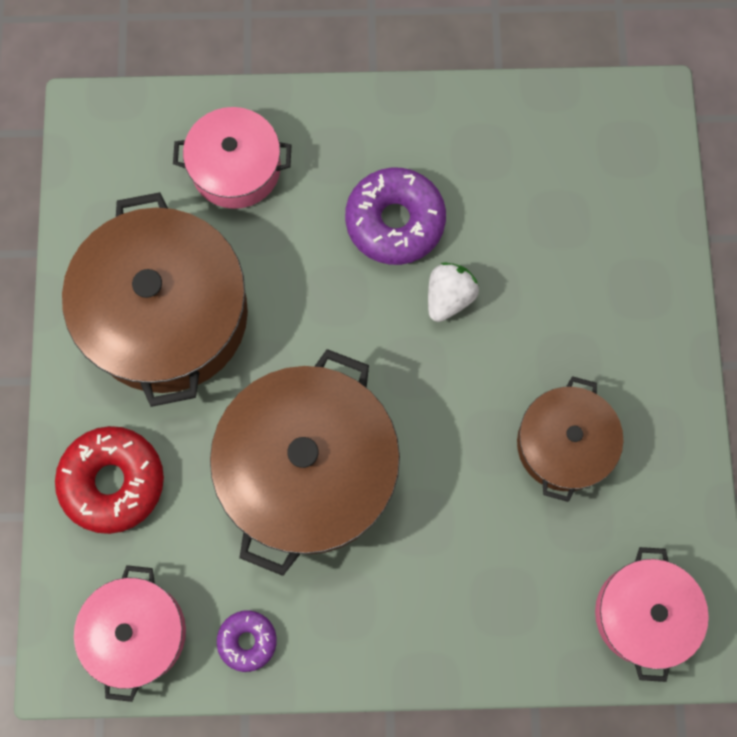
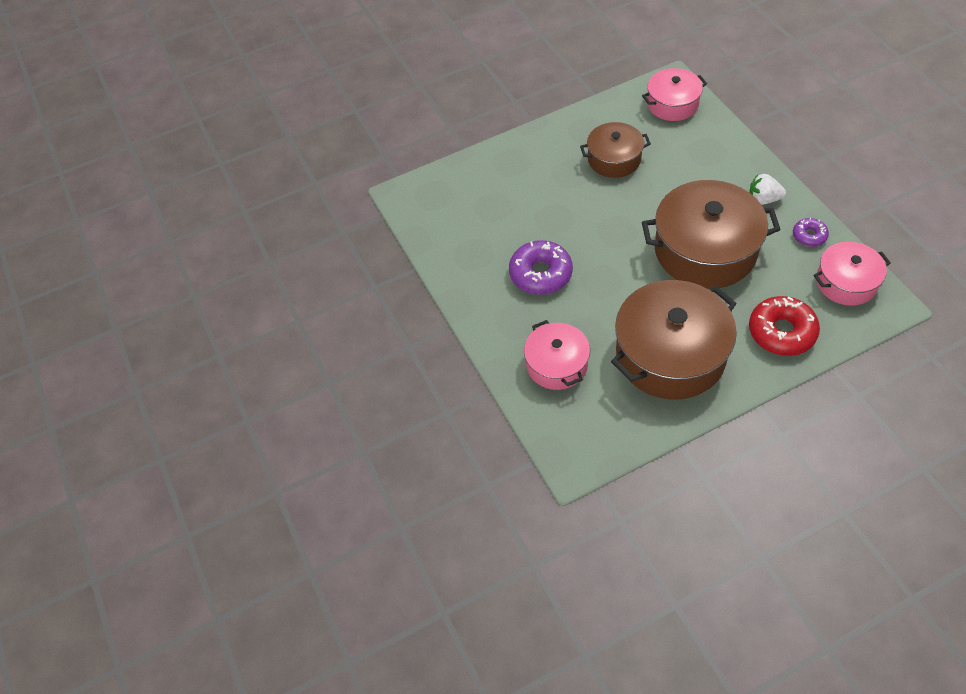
camera: 110 degrees left, 20 degrees down
(449, 297) = (569, 233): white strawberry -> white strawberry (763, 199)

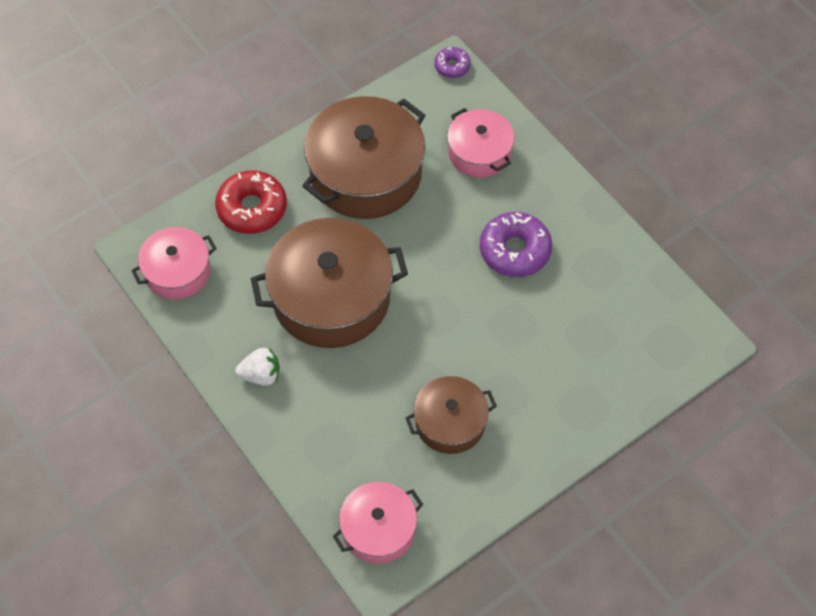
camera: 165 degrees right, 5 degrees up
(809, 236) = (211, 328): purple donut -> purple donut (452, 66)

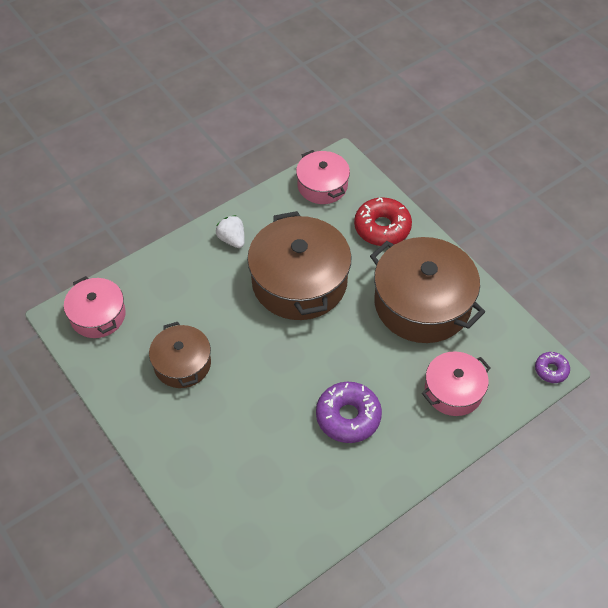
camera: 90 degrees right, 5 degrees down
(261, 375) = (232, 239): white strawberry -> white strawberry turned 150 degrees clockwise

